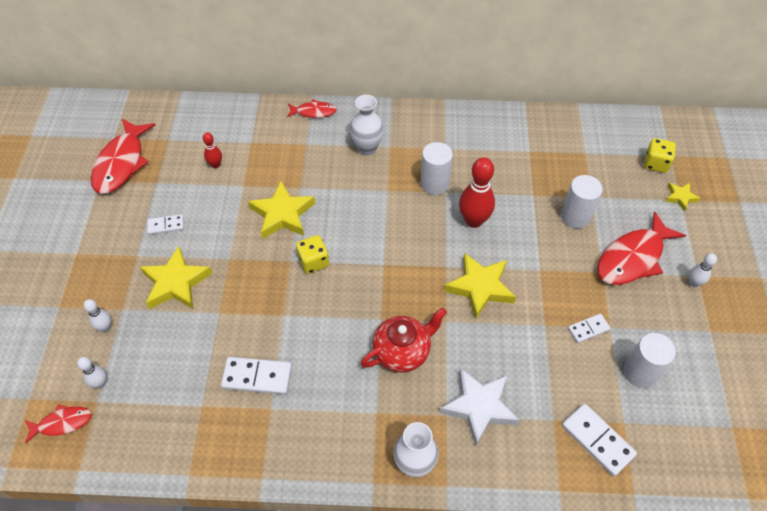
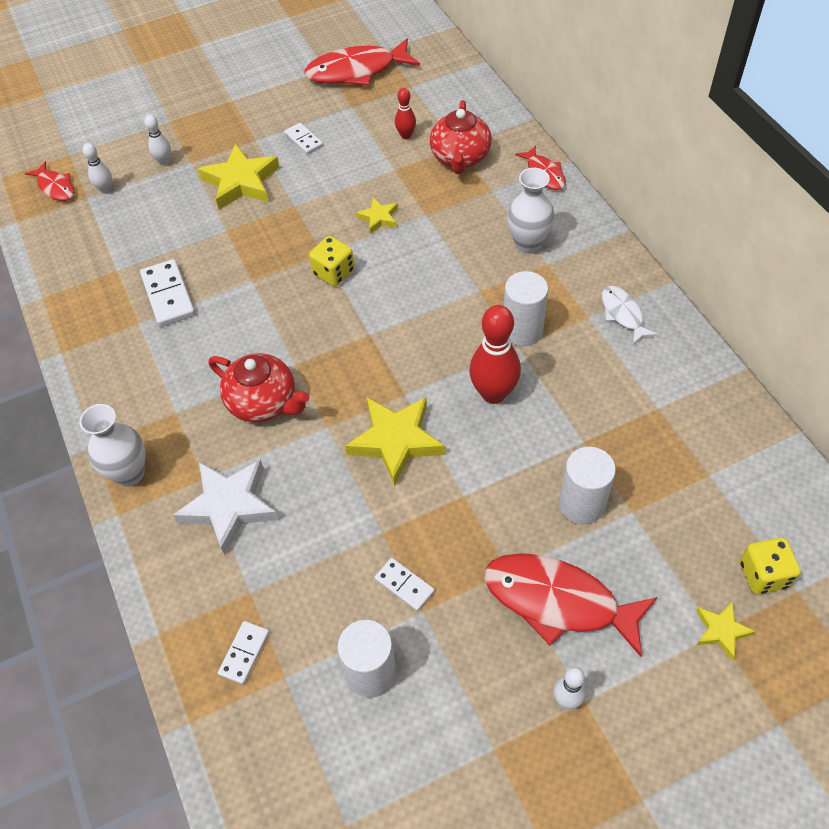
camera: 65 degrees right, 0 degrees up
(263, 146) = (460, 158): none -> red teapot
(282, 214) = (379, 218): yellow star -> yellow star, size x0.52
(453, 132) = (623, 314): none -> white fish
(597, 440) = (244, 653): white domino -> white domino, size x0.61

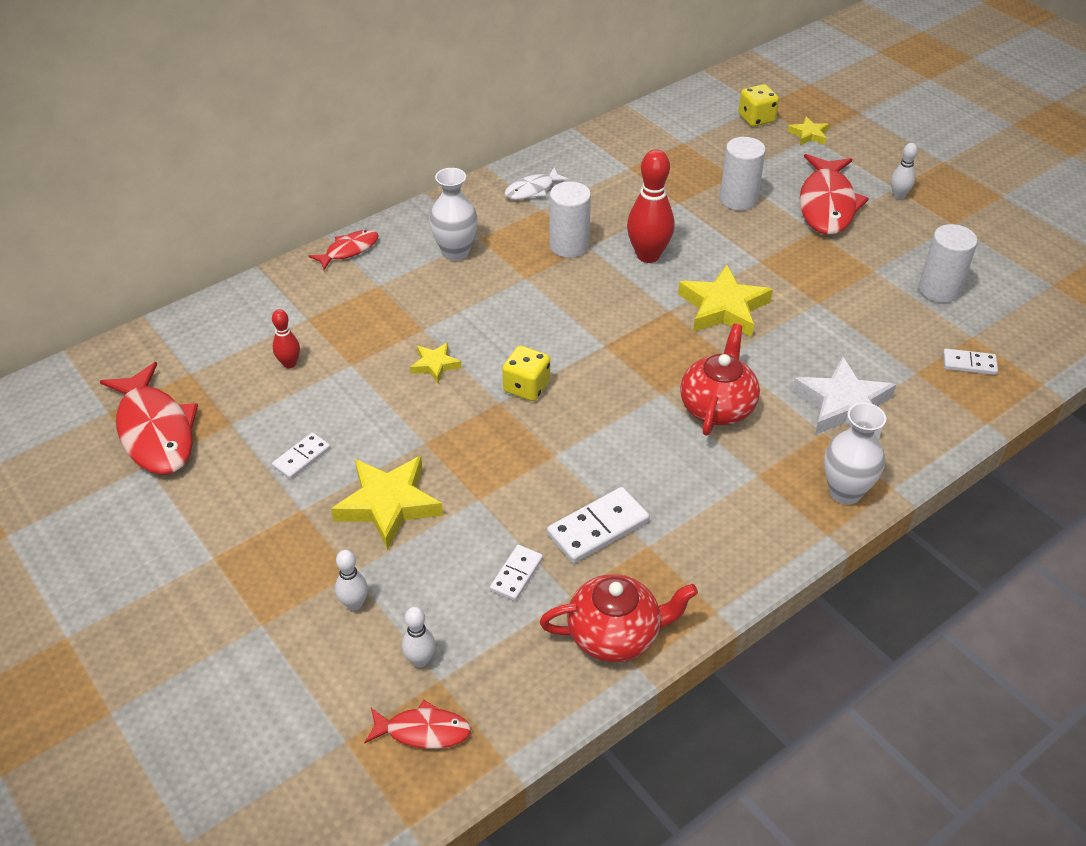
camera: 105 degrees left, 10 degrees down
(55, 187) = (423, 731): red fish -> red fish turned 60 degrees clockwise
(404, 585) = (858, 283): white domino -> white domino (516, 574)
(460, 158) = (328, 314): red teapot -> red teapot (615, 635)

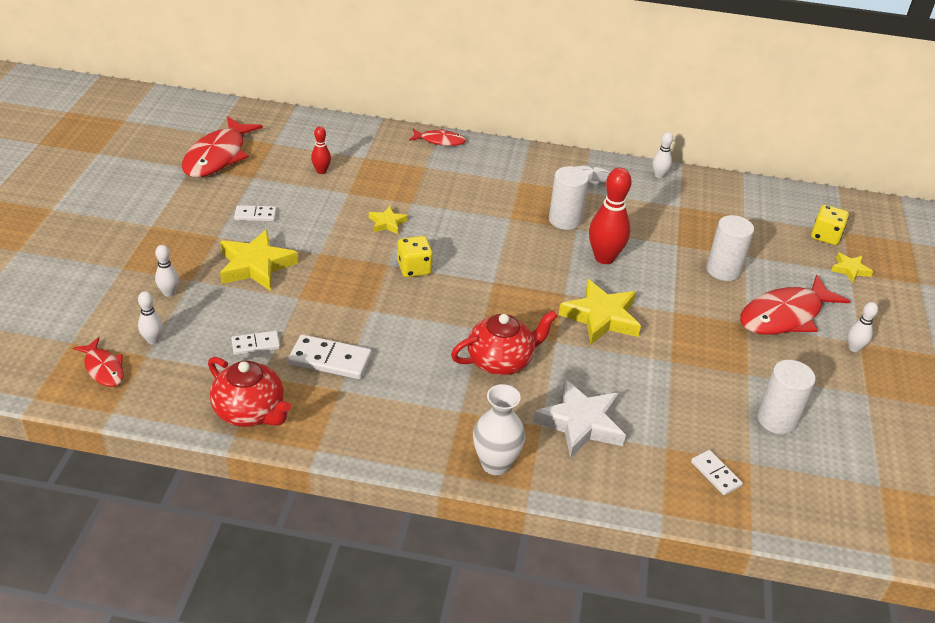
camera: 45 degrees right, 5 degrees down
(455, 252) = (494, 179): white vase -> none
(574, 151) = (659, 175): none -> white bowling pin

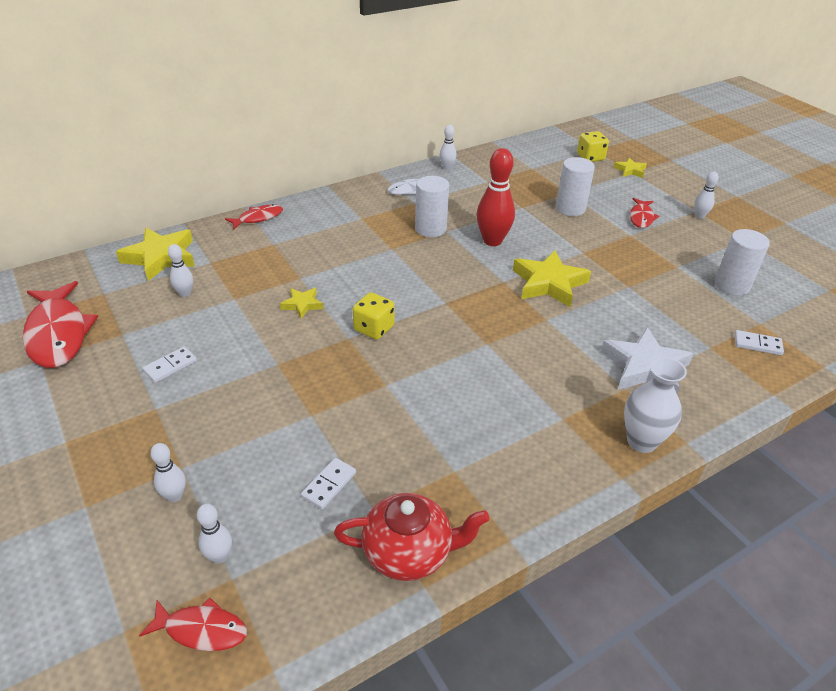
camera: 40 degrees left, 0 degrees up
(256, 265) = (232, 412): yellow star -> yellow star (160, 257)
(321, 171) = (185, 293): red bowling pin -> white bowling pin
(330, 360) = (411, 450): white domino -> none
(501, 361) = (534, 359): red teapot -> none
(784, 316) = (641, 217): red fish -> red fish, size x0.53

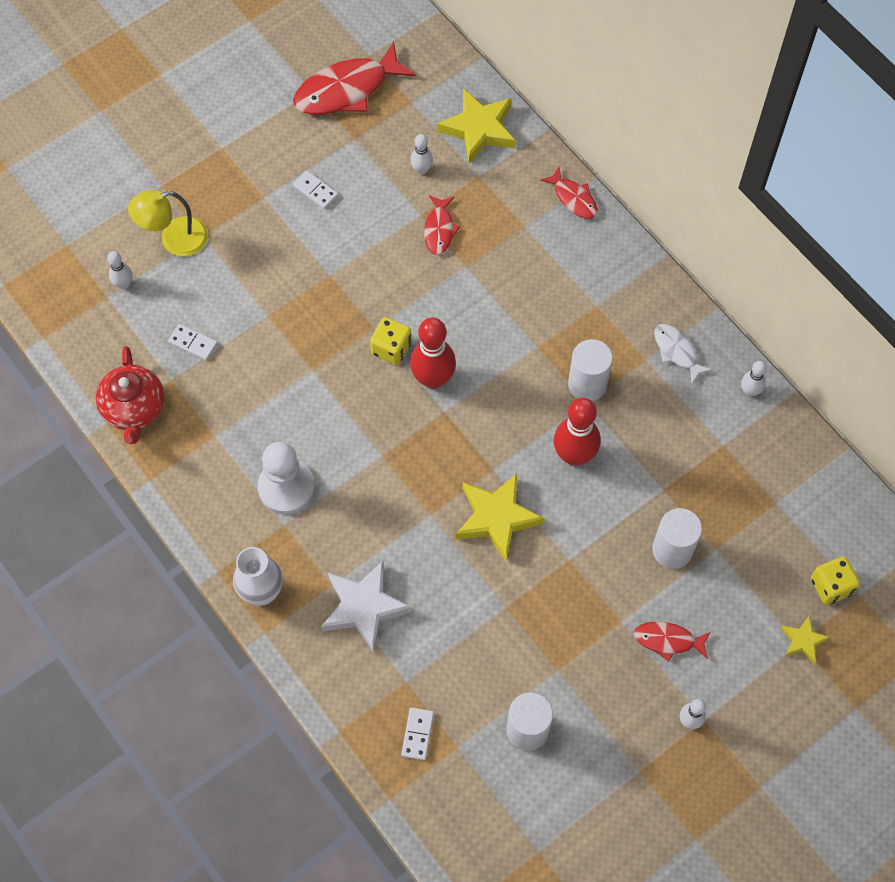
camera: 85 degrees right, 25 degrees up
(175, 496) = (174, 239): white bowling pin -> yellow lamp
(201, 630) = (68, 289): red fish -> red fish (439, 230)
(302, 305) = (419, 277): yellow star -> none
(411, 306) = (433, 379): none -> red bowling pin
(520, 414) = (286, 487): none -> white pawn

